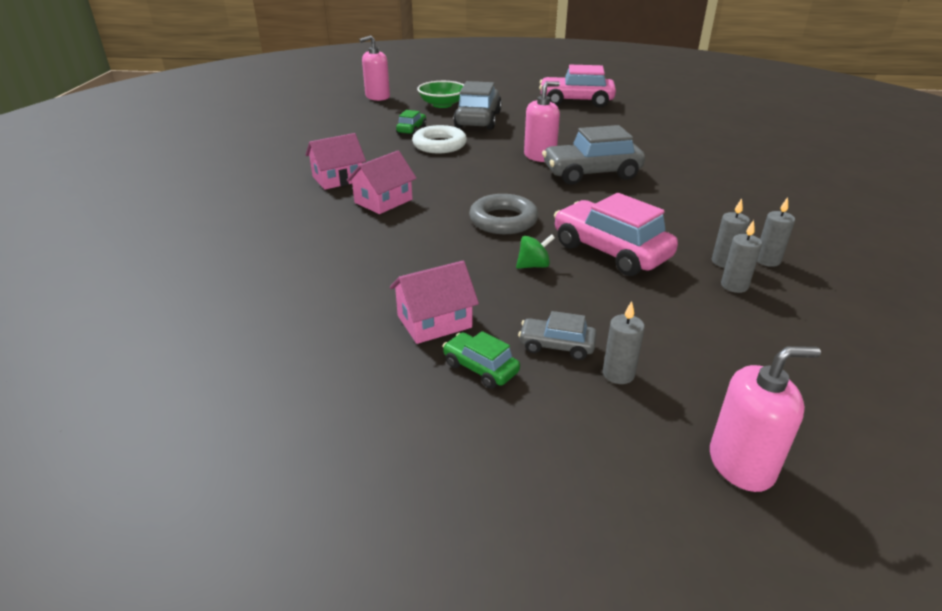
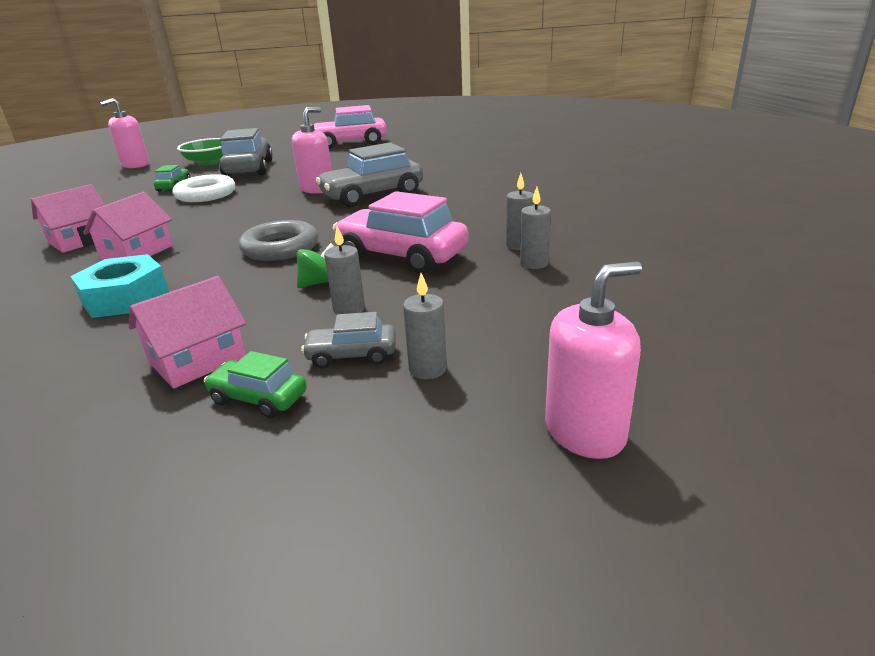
camera: 15 degrees left, 5 degrees down
(377, 247) = (125, 298): none -> turquoise nut
(767, 260) = (560, 237): grey candle -> grey candle (349, 309)

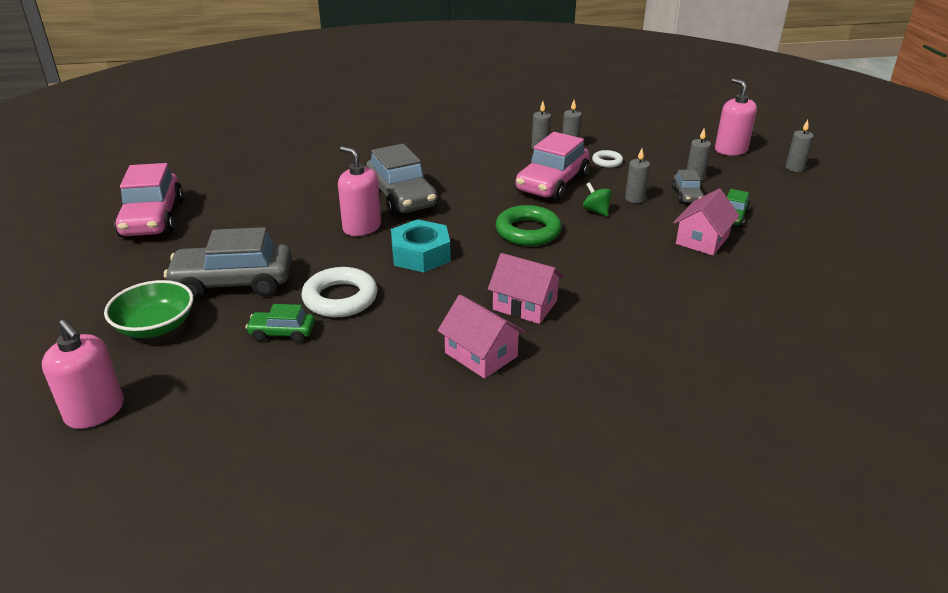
camera: 90 degrees left, 5 degrees up
(125, 298) = (622, 287): turquoise nut -> turquoise nut (421, 254)
(198, 360) = (702, 240): pink house -> pink house turned 75 degrees clockwise
(280, 248) = (528, 231): grey ring -> green ring
(481, 290) = (607, 162): none -> white ring
(498, 545) = (794, 168): none -> grey candle

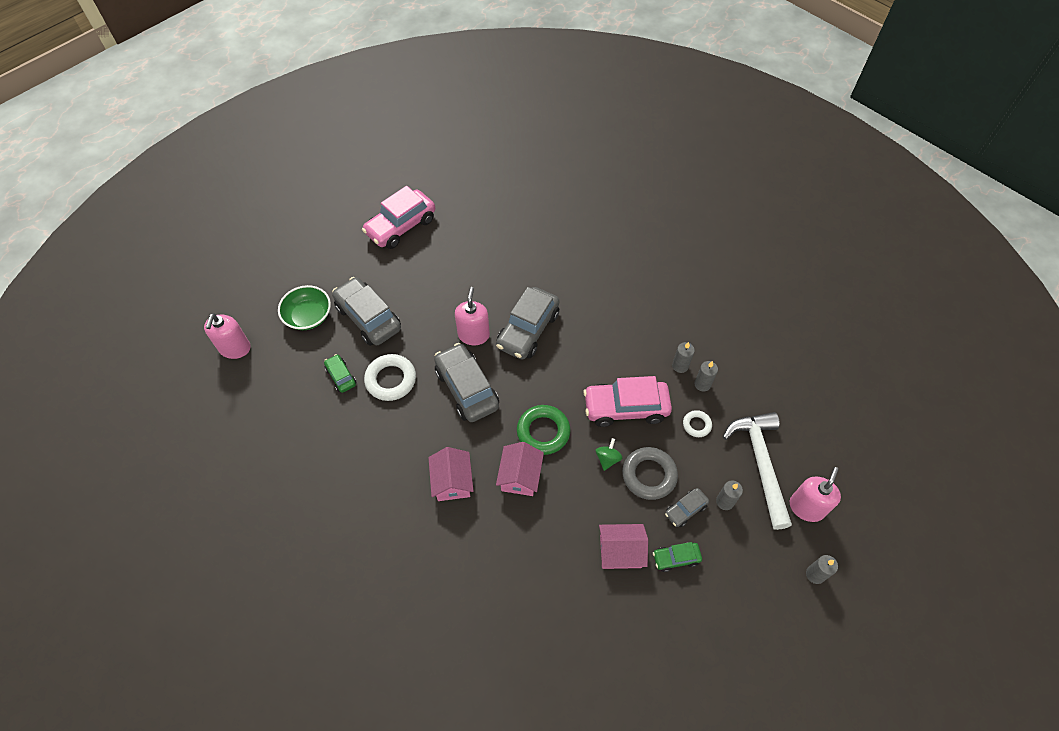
camera: 55 degrees right, 25 degrees up
(421, 254) = (467, 388): turquoise nut -> grey car
(481, 354) = (387, 487): pink house -> pink house (520, 476)
(634, 199) = (649, 475): grey candle -> grey ring
(672, 152) = (760, 463): none -> white hammer

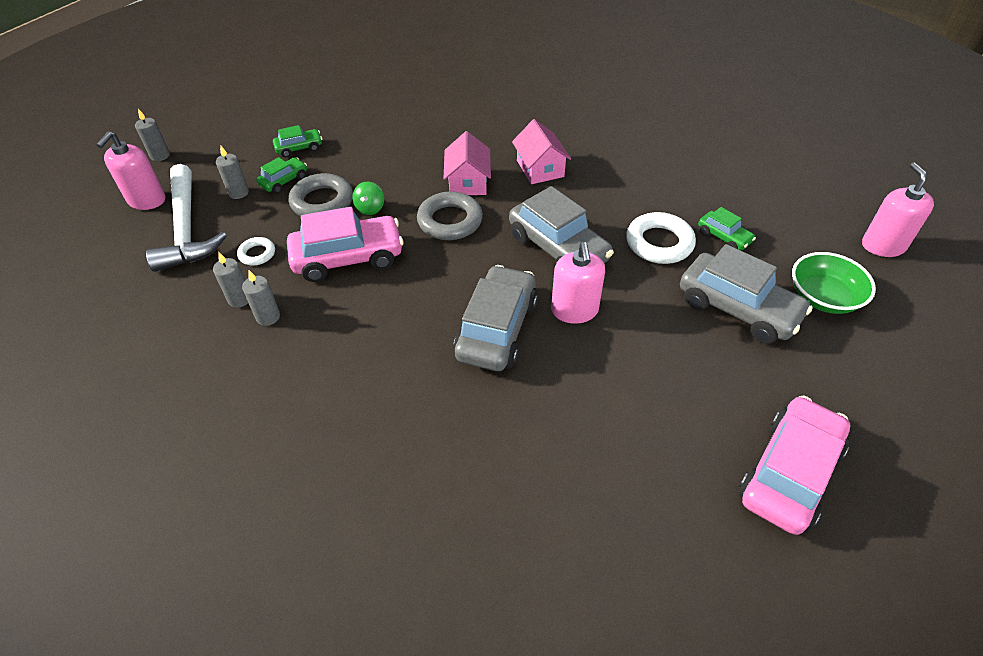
camera: 170 degrees right, 10 degrees down
(543, 432) = (450, 221): green ring -> grey ring
(620, 551) = (355, 145): pink house -> none
(685, 510) = (284, 181): grey car -> green car

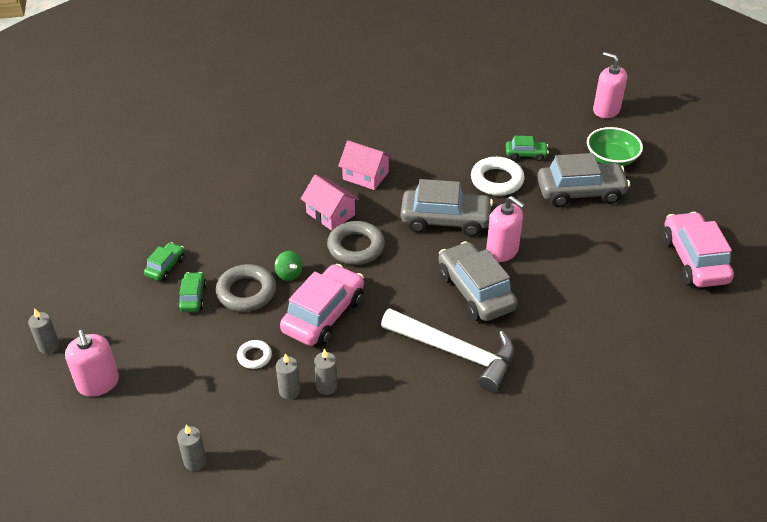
camera: 45 degrees left, 5 degrees down
(186, 229) = (170, 379): white hammer -> white hammer (456, 352)
(238, 193) = (169, 328): grey candle -> grey candle (195, 461)

